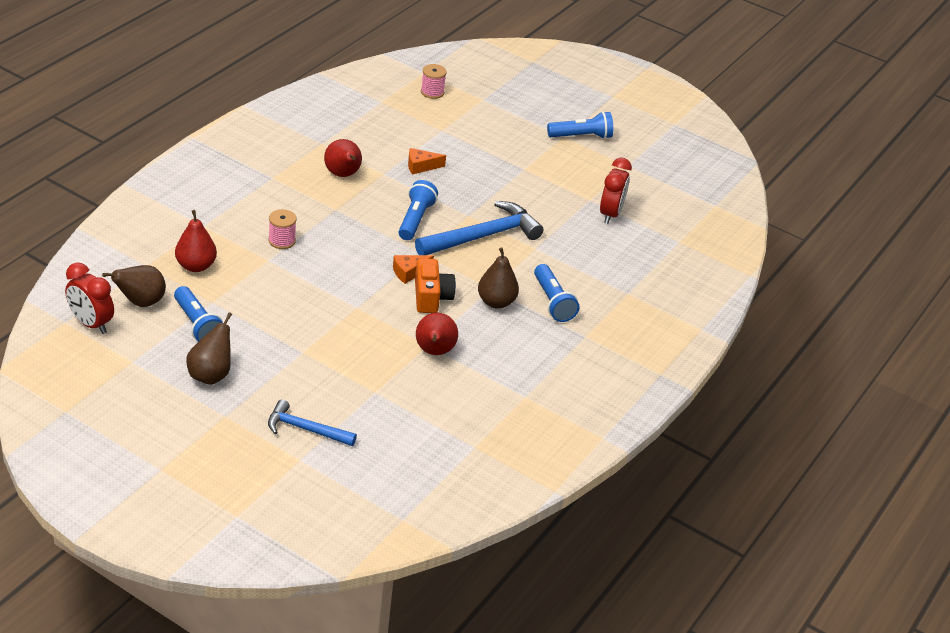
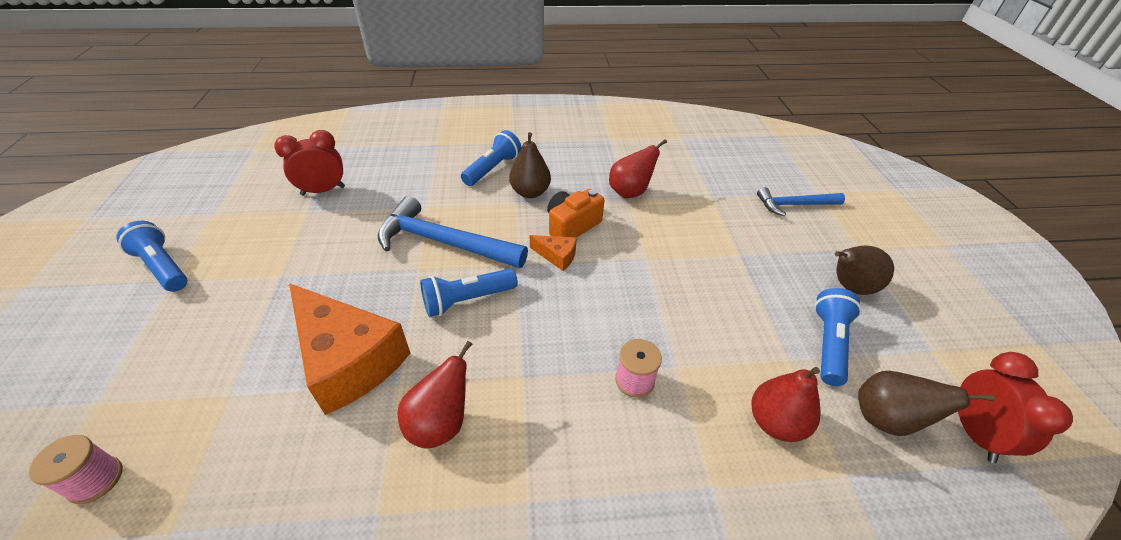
camera: 125 degrees left, 5 degrees up
(305, 429) = (794, 205): blue hammer -> blue hammer turned 105 degrees clockwise
(421, 166) = (348, 359): orange cheese -> orange cheese, size x2.33

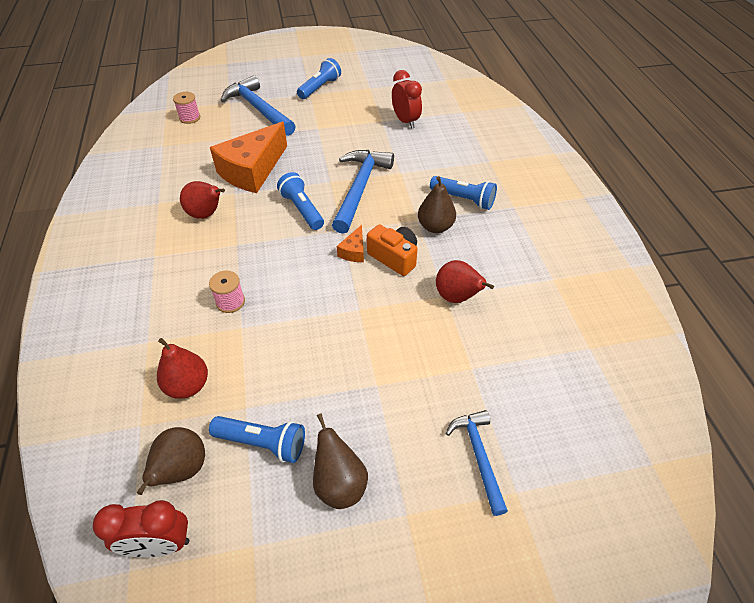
camera: 85 degrees right, 5 degrees up
(162, 352) = (258, 109): none -> blue hammer

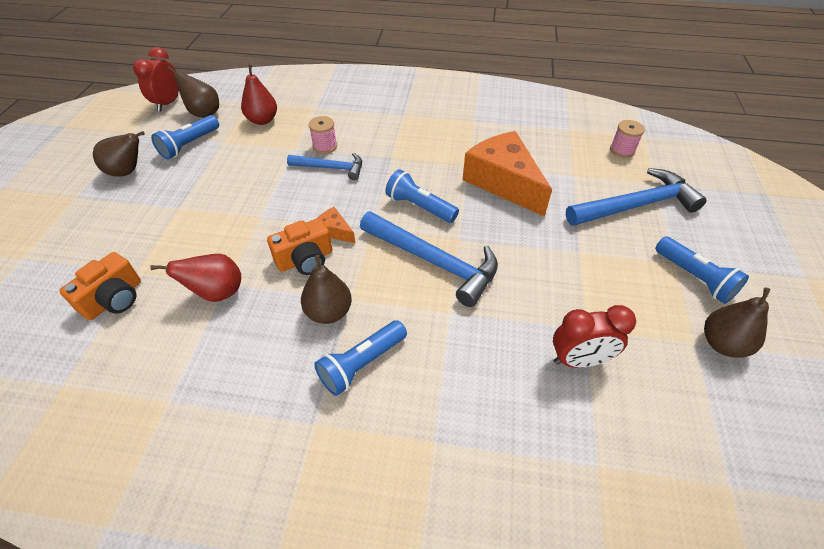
camera: 110 degrees right, 0 degrees up
(206, 214) = (443, 145): red pear -> none
(302, 209) = (419, 207): blue flashlight -> blue flashlight turned 135 degrees counterclockwise
(365, 80) = (722, 344): none -> brown pear
(478, 456) = (67, 247): blue hammer -> blue hammer (331, 168)
(506, 366) = (114, 299): none -> orange camera

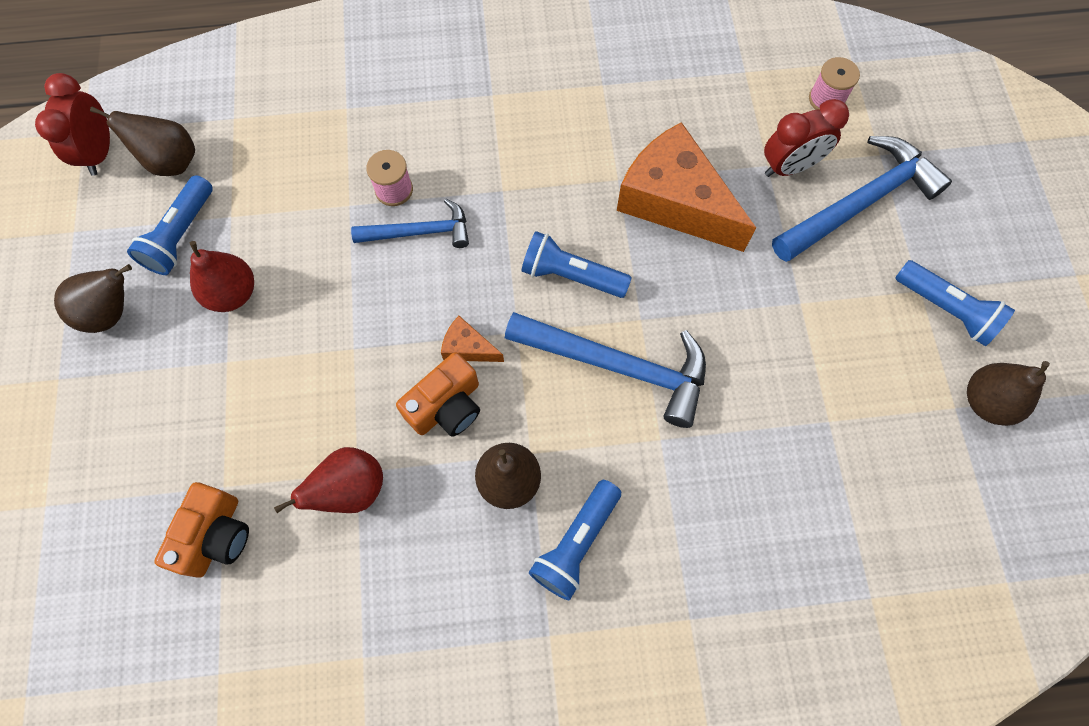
camera: 15 degrees left, 20 degrees up
(262, 120) = (274, 156): red pear -> red pear (232, 293)
(579, 360) = (828, 468): red clock -> red clock (789, 167)

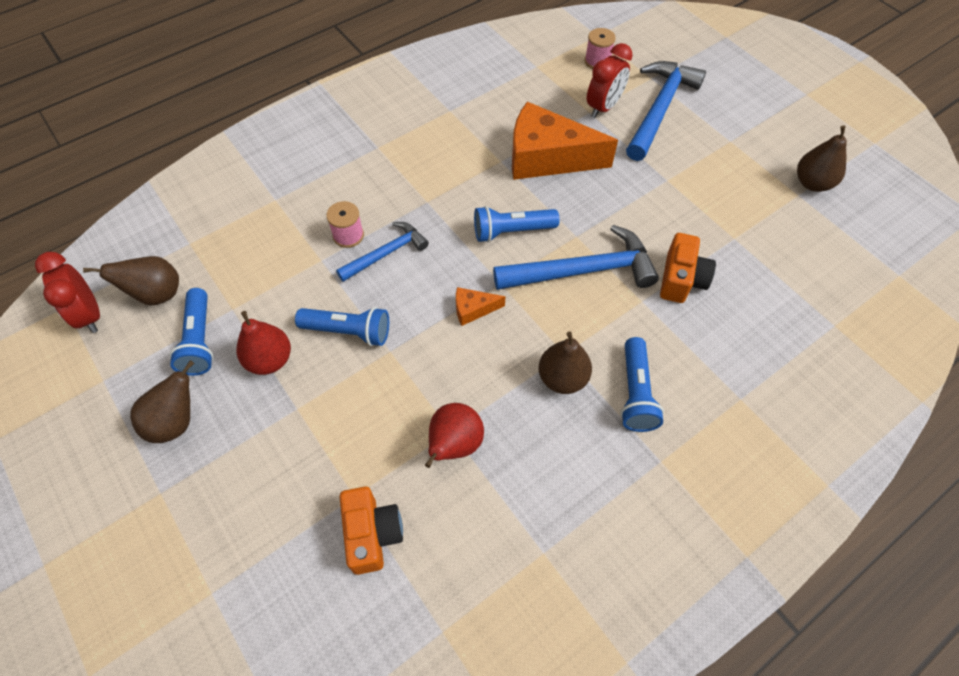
camera: 30 degrees left, 10 degrees down
(446, 406) = (485, 354): orange camera -> orange camera (681, 279)
(946, 309) = (752, 144): blue flashlight -> blue flashlight (349, 331)

